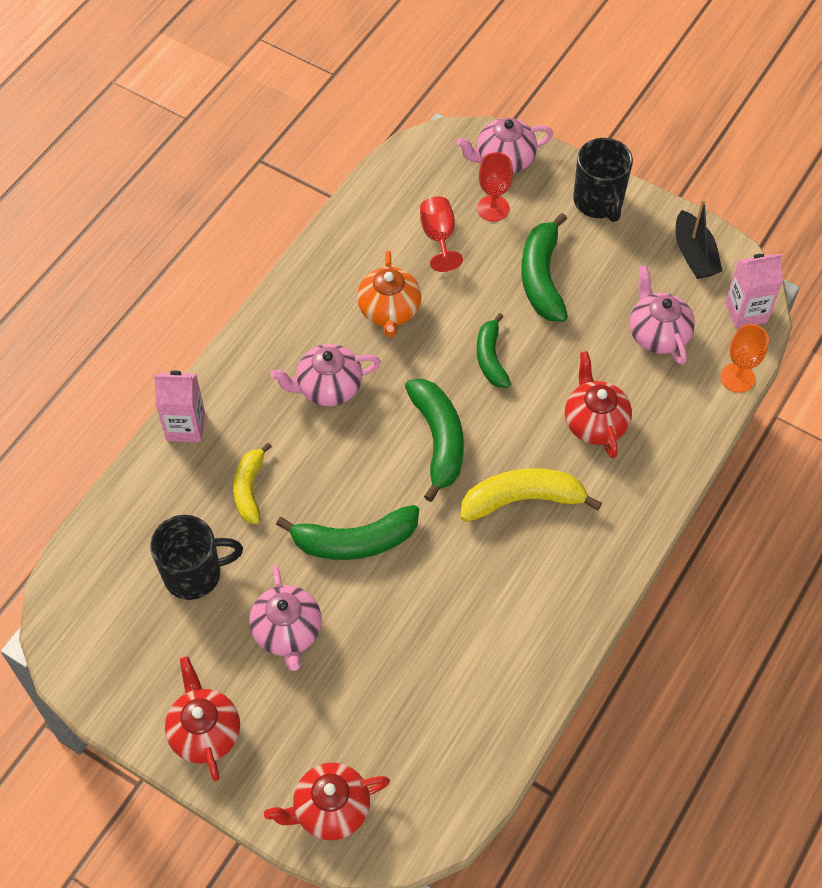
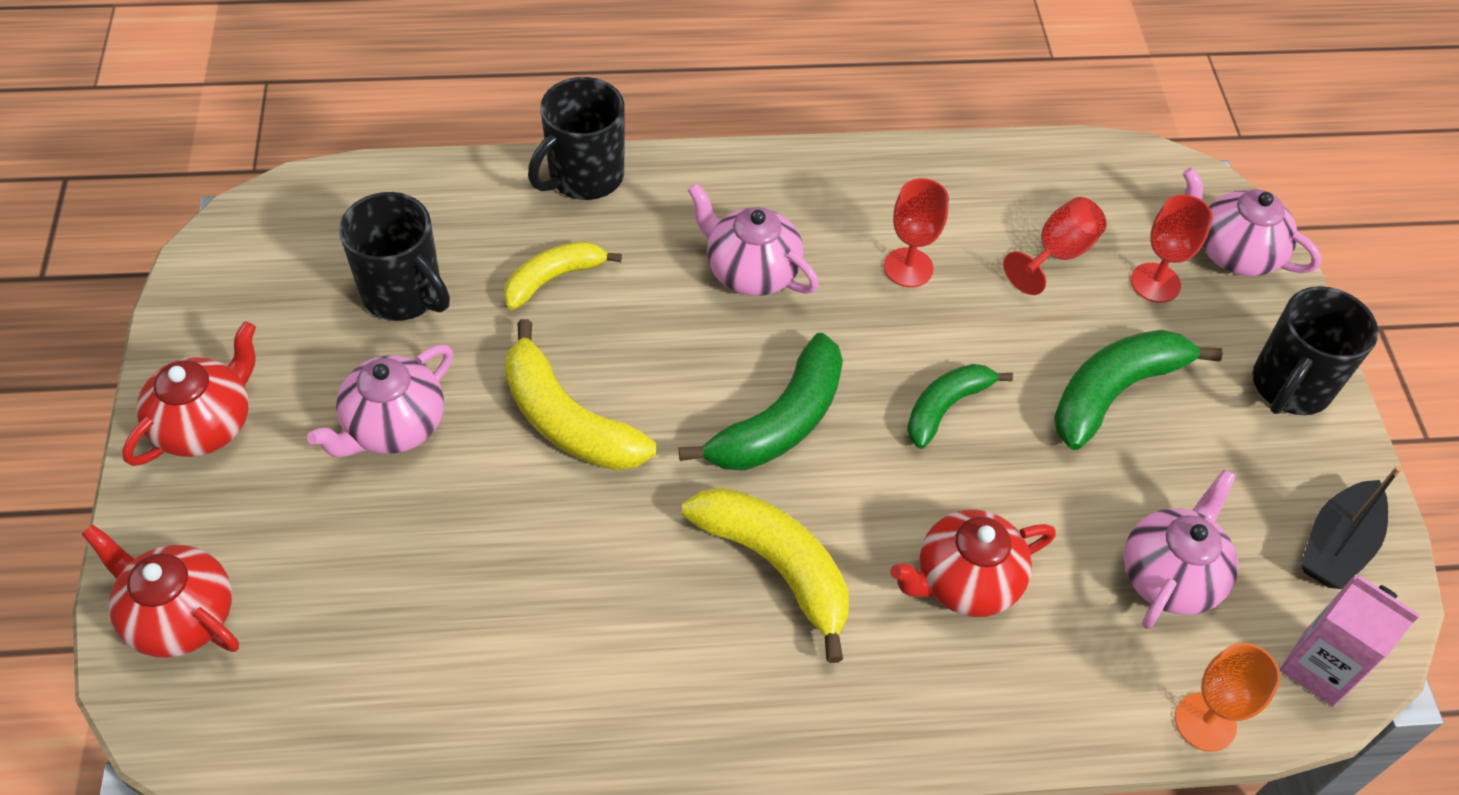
camera: 50 degrees right, 5 degrees down
(185, 426) = (584, 176): pink carton -> black mug
(354, 541) = (567, 420): green banana -> yellow banana
(389, 311) = (908, 267): orange teapot -> red goblet
(594, 422) = (964, 581): red teapot -> red teapot turned 150 degrees counterclockwise

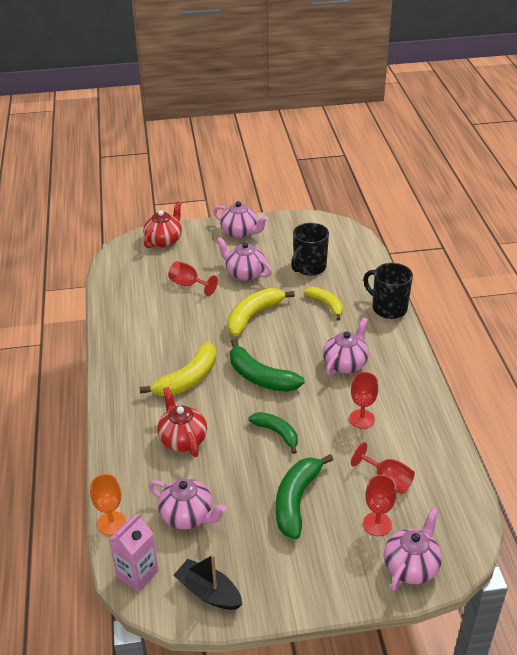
camera: 90 degrees right, 15 degrees down
(206, 424) = (240, 232): red teapot -> pink teapot
(410, 556) = (189, 285): none -> red goblet
(1114, 392) = (296, 500): green banana -> green banana turned 120 degrees counterclockwise
(1289, 386) = (313, 583): black mug -> none

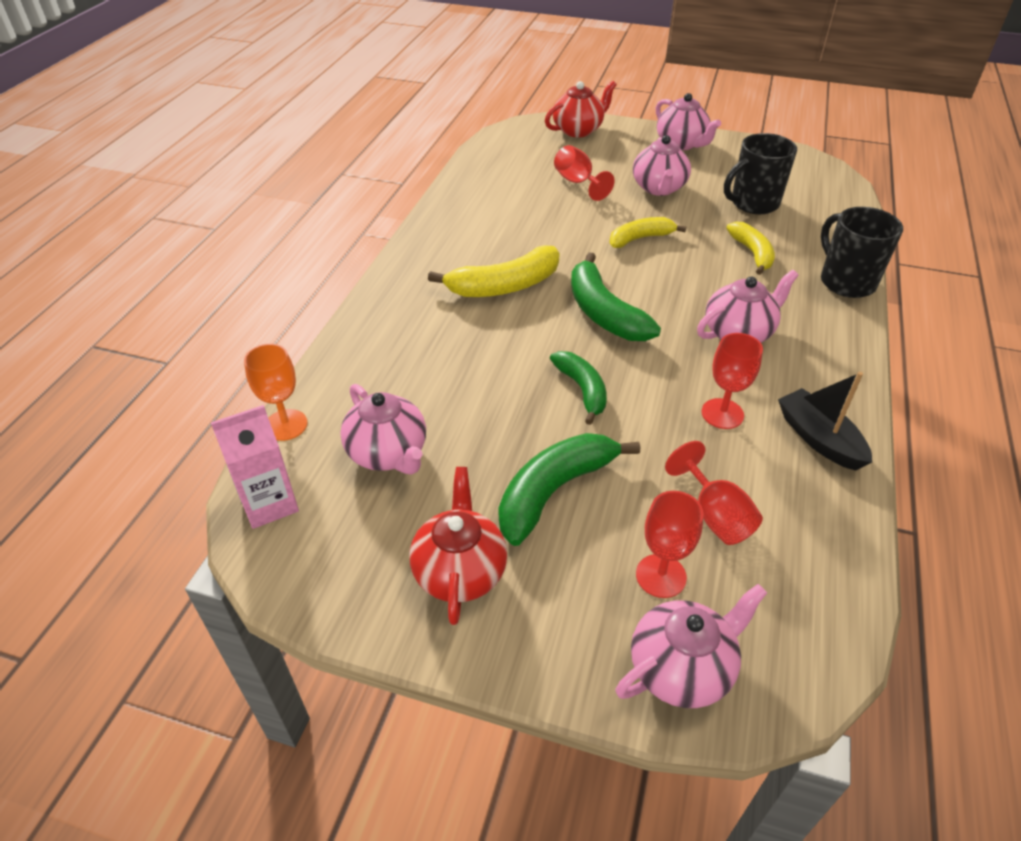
camera: 25 degrees right, 5 degrees up
(182, 439) = (448, 354): red teapot -> red teapot (460, 571)
(208, 592) = (343, 570): black boat -> black boat (819, 439)
(244, 273) = (659, 188): pink teapot -> pink teapot turned 150 degrees counterclockwise
(253, 316) = (640, 238): yellow banana -> yellow banana, size x0.65

